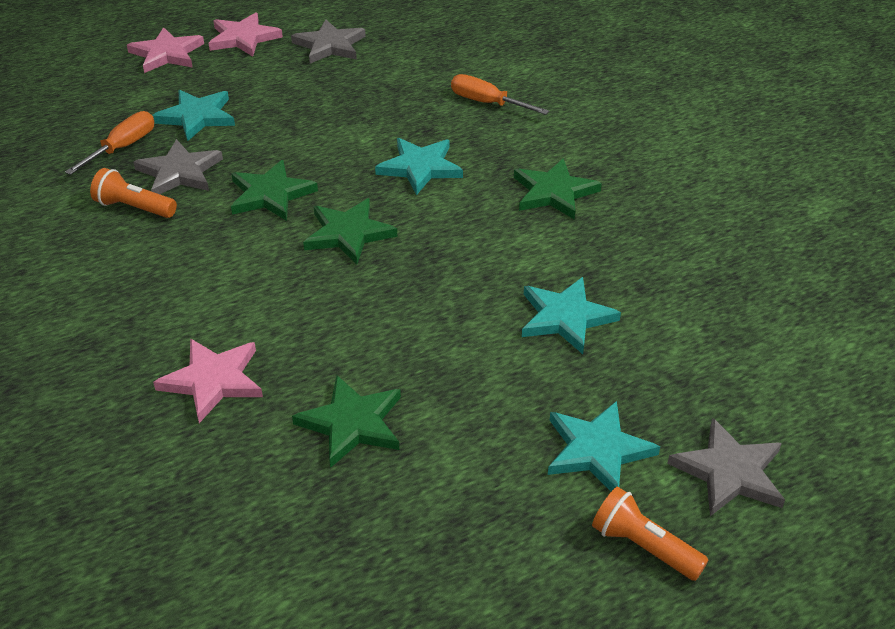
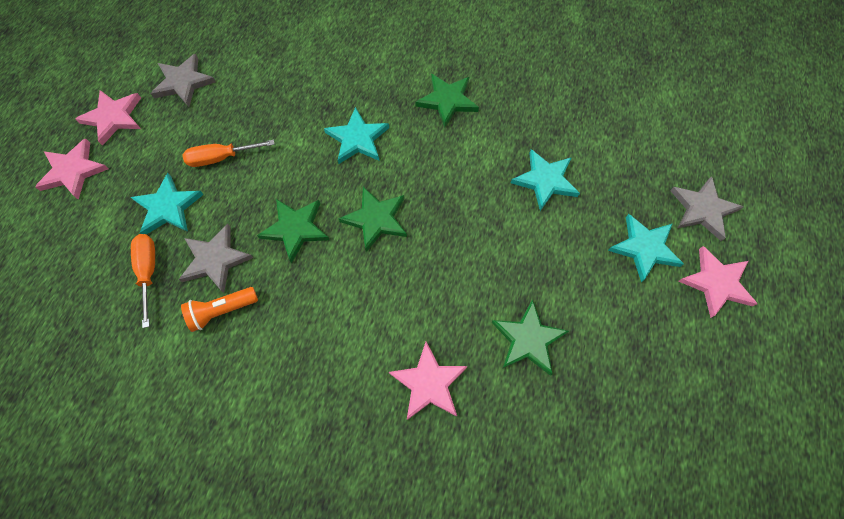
camera: 45 degrees left, 25 degrees up
(487, 103) = (338, 61): orange screwdriver -> orange screwdriver (221, 158)
(643, 546) = (716, 283): orange flashlight -> pink star

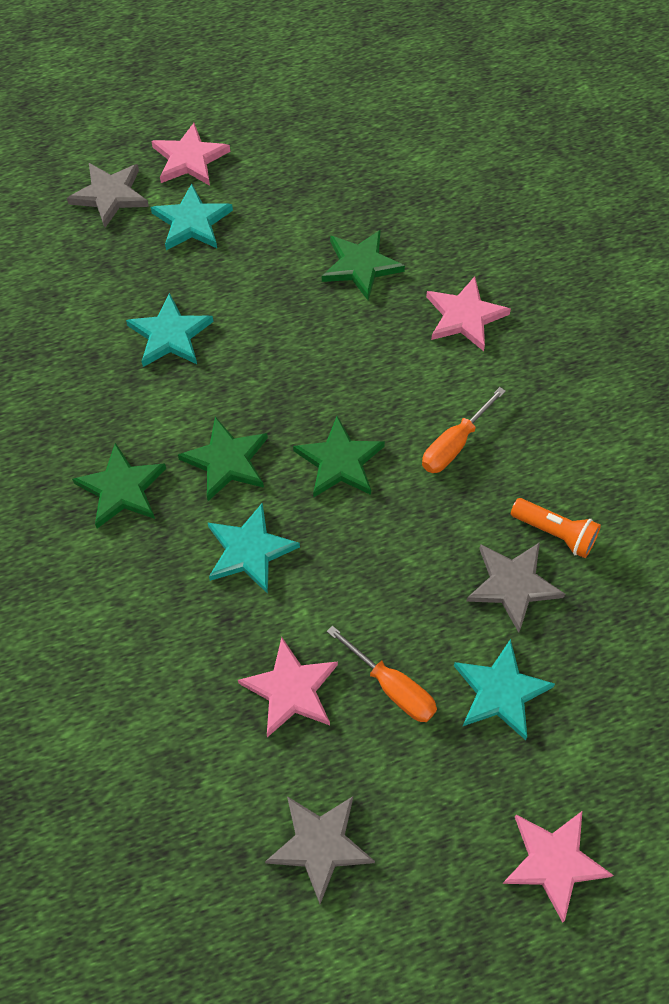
camera: 125 degrees left, 5 degrees down
(113, 117) = (444, 890): pink star -> pink star (291, 690)
(149, 272) = (583, 642): orange screwdriver -> orange screwdriver (454, 444)
(295, 229) = (414, 532): green star -> green star (227, 461)

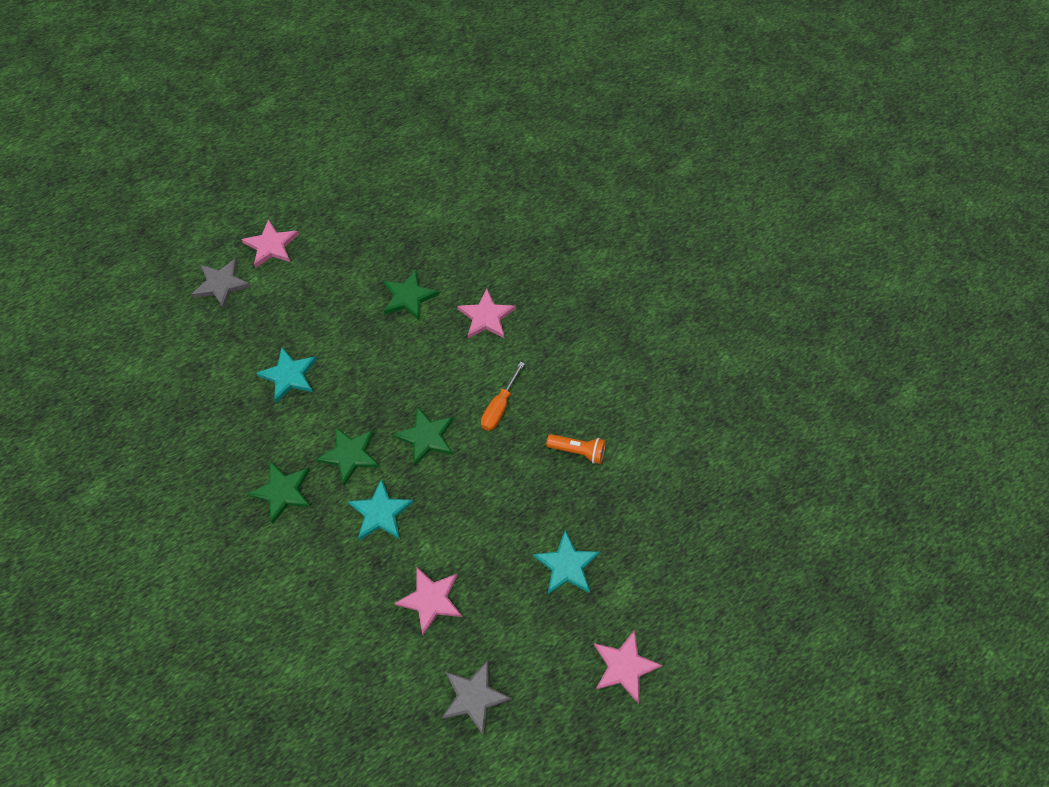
camera: 15 degrees left, 0 degrees up
(192, 222) = (284, 291): turquoise star -> none
(392, 687) = (496, 580): orange screwdriver -> none
(513, 585) = (559, 492): grey star -> none

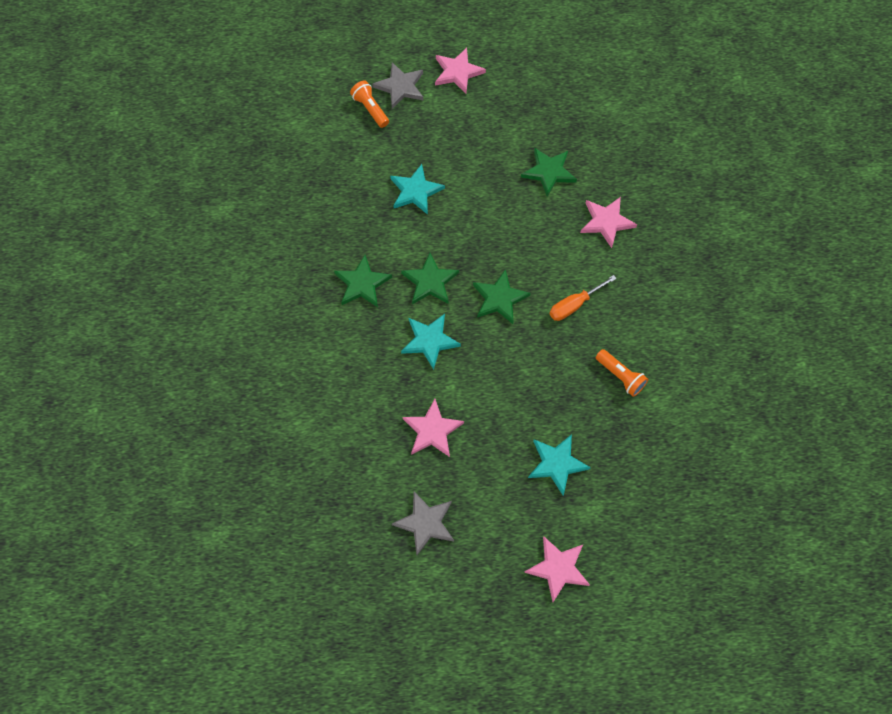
camera: 30 degrees right, 5 degrees up
(202, 319) = (370, 109): none -> orange flashlight

